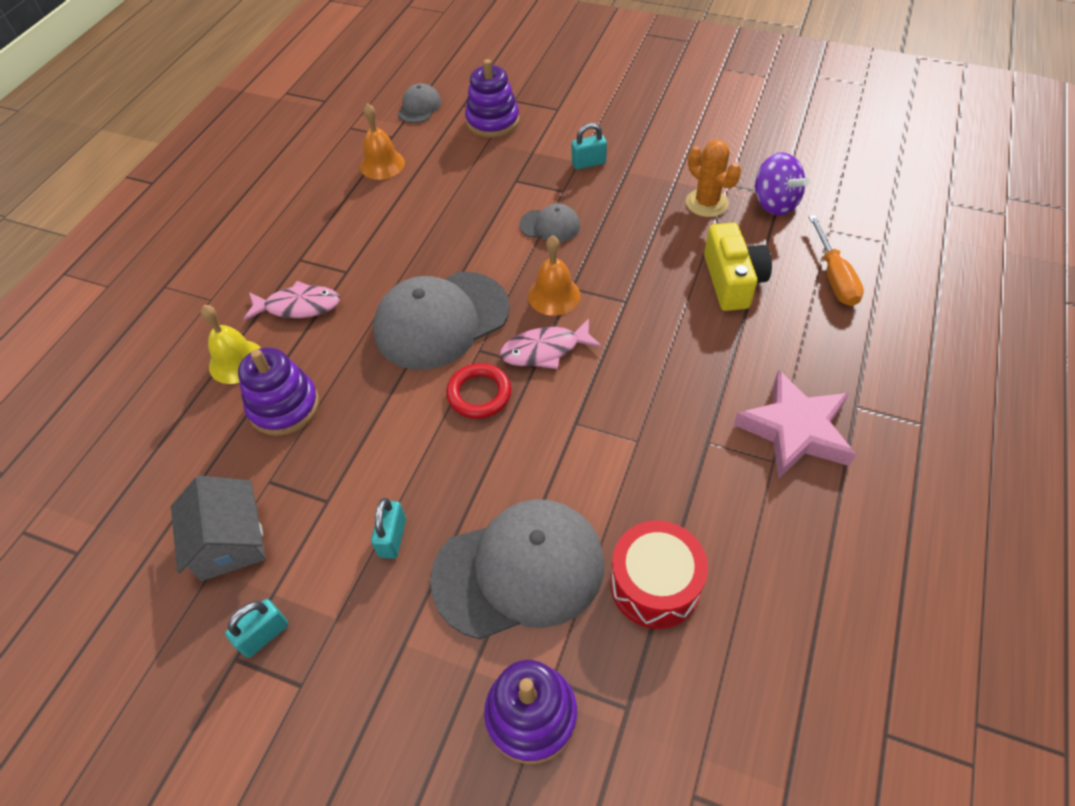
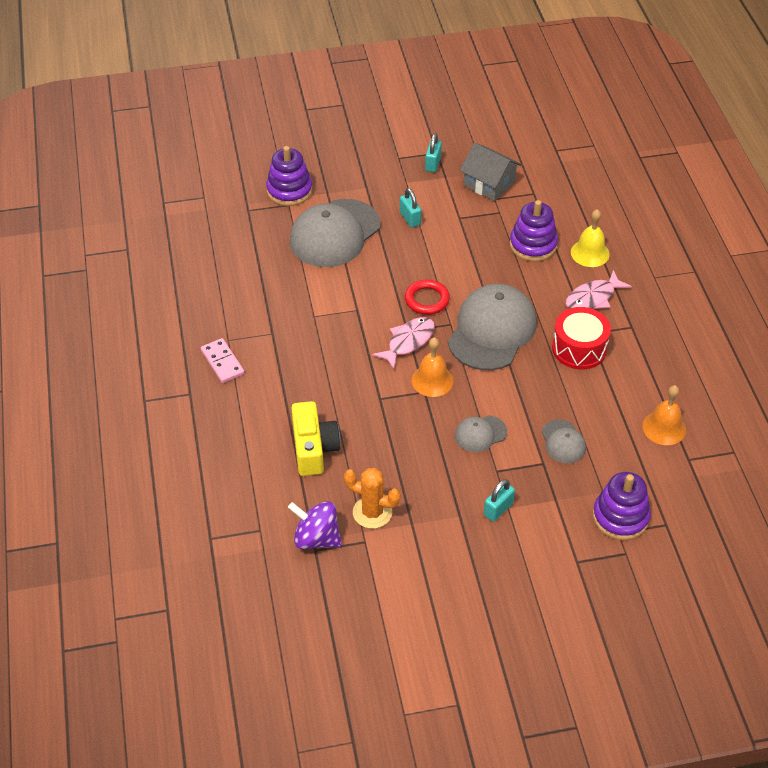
camera: 145 degrees right, 5 degrees down
(419, 107) = (701, 502): grey cap -> grey cap (563, 442)
(655, 584) = (262, 256): red drum -> red drum (579, 348)
(732, 281) = (313, 448): yellow camera -> yellow camera turned 150 degrees counterclockwise
(795, 430) = (222, 362): pink star -> pink domino
(834, 276) = (239, 486): orange screwdriver -> none

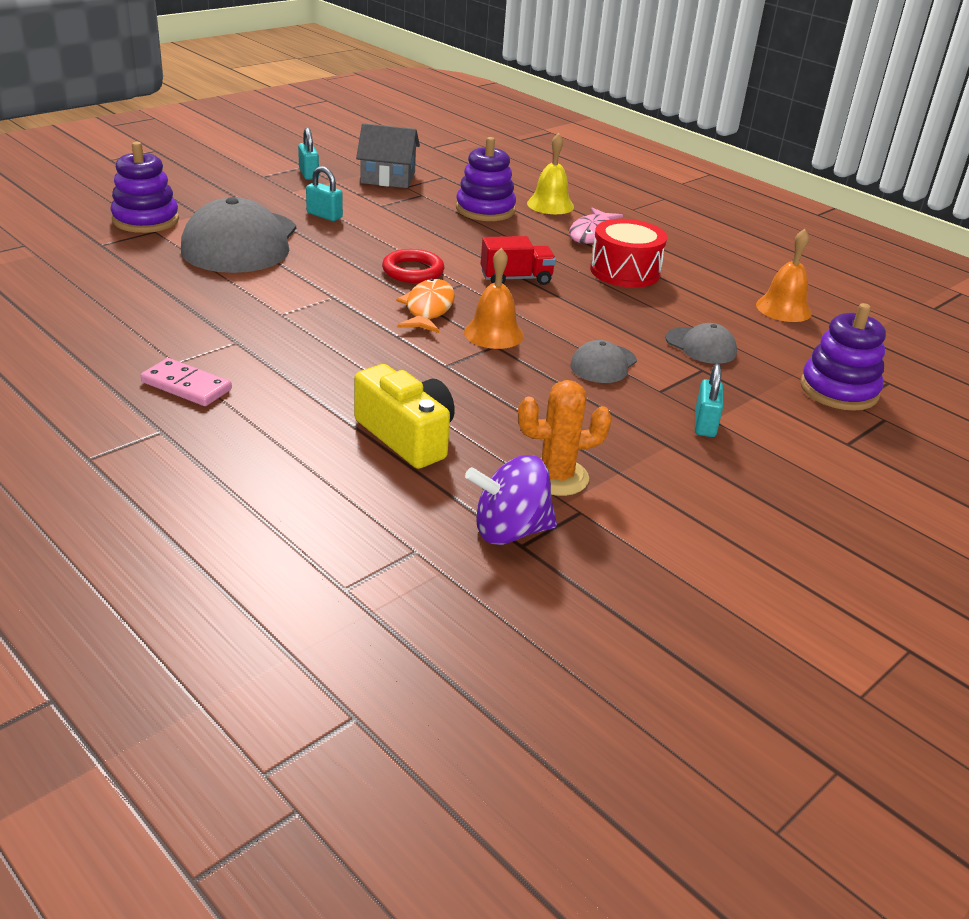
camera: 35 degrees left, 15 degrees down
(408, 342) = (428, 309): pink fish -> orange fish
(492, 330) = (516, 279): grey cap -> red truck

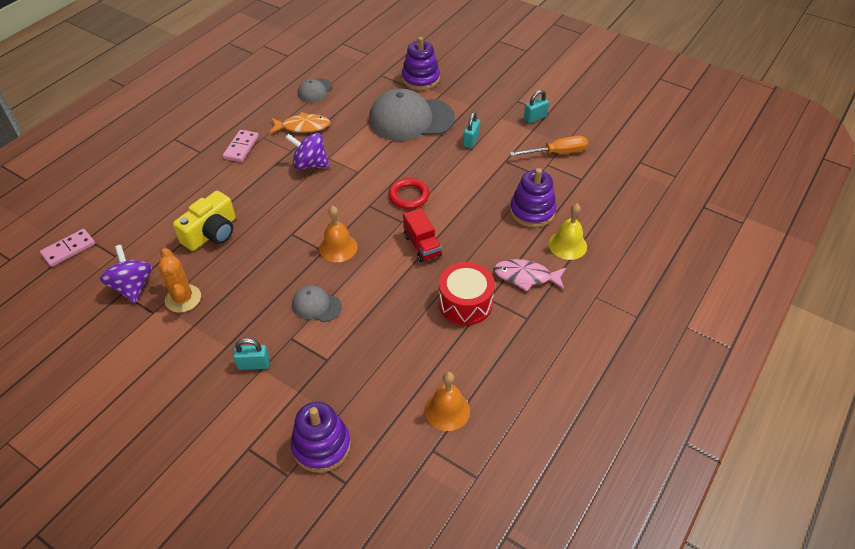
camera: 80 degrees right, 15 degrees up
(287, 330) = (310, 164): none -> purple spinning top
(366, 615) = (69, 249): none -> pink domino
(388, 177) = (557, 153): grey house -> orange screwdriver
(428, 309) = (359, 213): orange fish -> orange fish (303, 127)
(701, 346) = (361, 357): grey cap -> grey cap (315, 91)

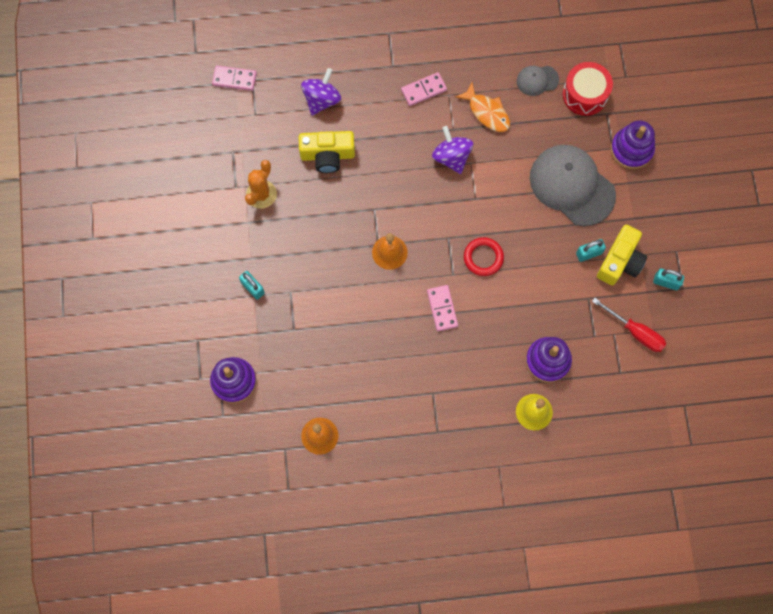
camera: 50 degrees right, 25 degrees up
(132, 287) = (242, 153): purple spinning top -> purple spinning top (321, 99)
(316, 305) = (329, 284): grey cap -> none
(422, 246) = (442, 308): red truck -> pink domino
(465, 303) = (415, 380): red drum -> red drum (585, 94)
(495, 129) = (620, 261): none -> yellow camera
(526, 277) = (475, 404): pink fish -> none
(557, 153) = (635, 332): orange screwdriver -> red screwdriver

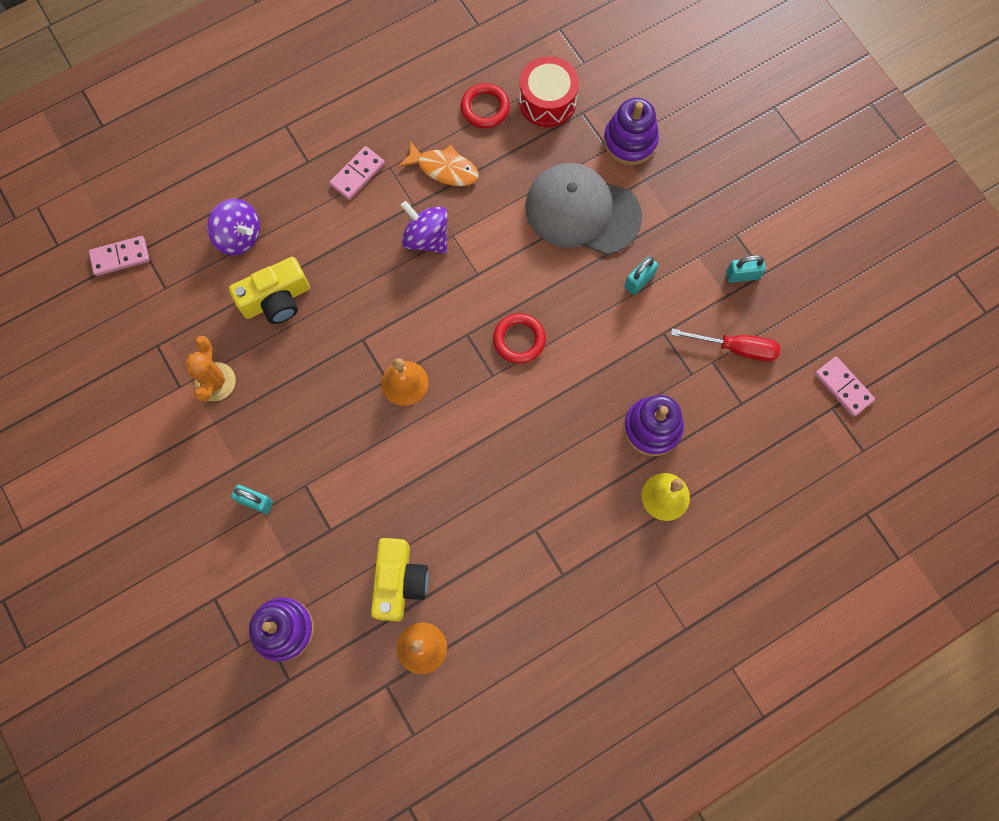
camera: 25 degrees left, 0 degrees up
(321, 99) = (239, 236): purple spinning top -> purple spinning top turned 120 degrees clockwise
(442, 308) = (499, 422): pink domino -> pink domino (843, 387)
(537, 80) = (485, 108): grey cap -> red ring
(620, 261) = (679, 274): yellow camera -> yellow camera (399, 582)

